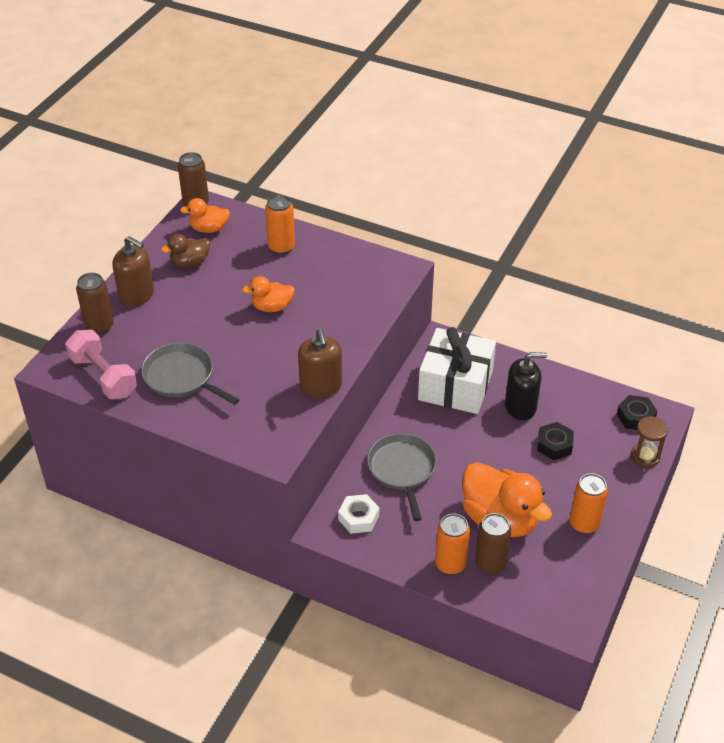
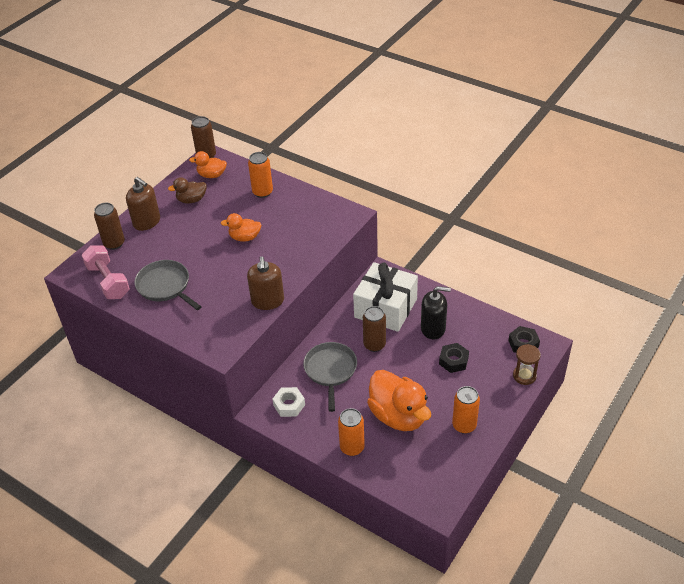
camera: 10 degrees right, 0 degrees up
(490, 563) = (383, 450): brown can -> brown can (374, 345)

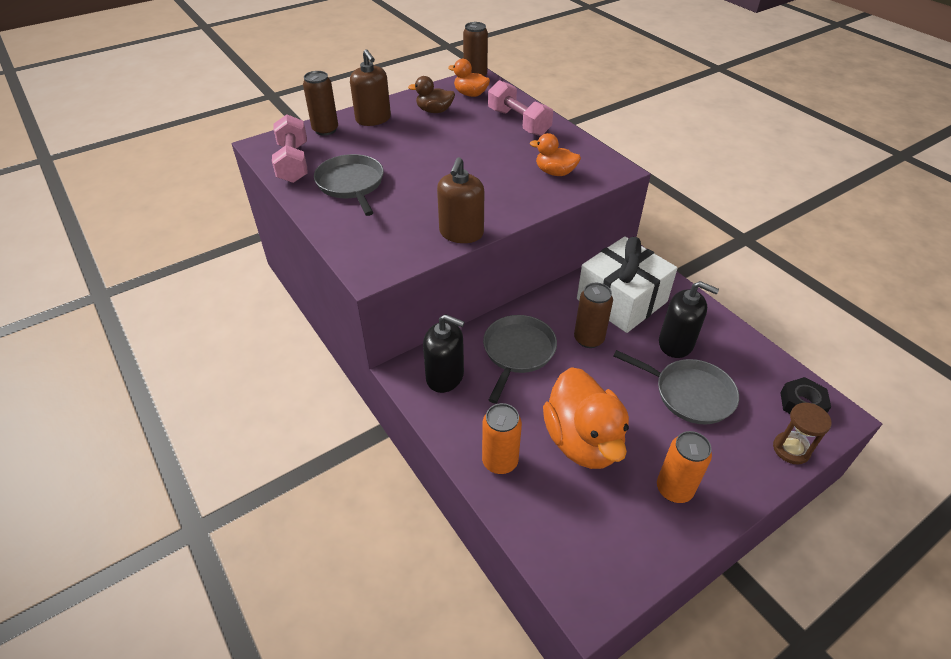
camera: 20 degrees right, 0 degrees up
(245, 237) = (472, 160): orange duck -> orange duck (555, 172)
(262, 192) = (518, 122): orange can -> pink dumbbell
(289, 405) = (445, 376): white nut -> black soap dispenser
(453, 361) = (690, 394): black nut -> grey pan

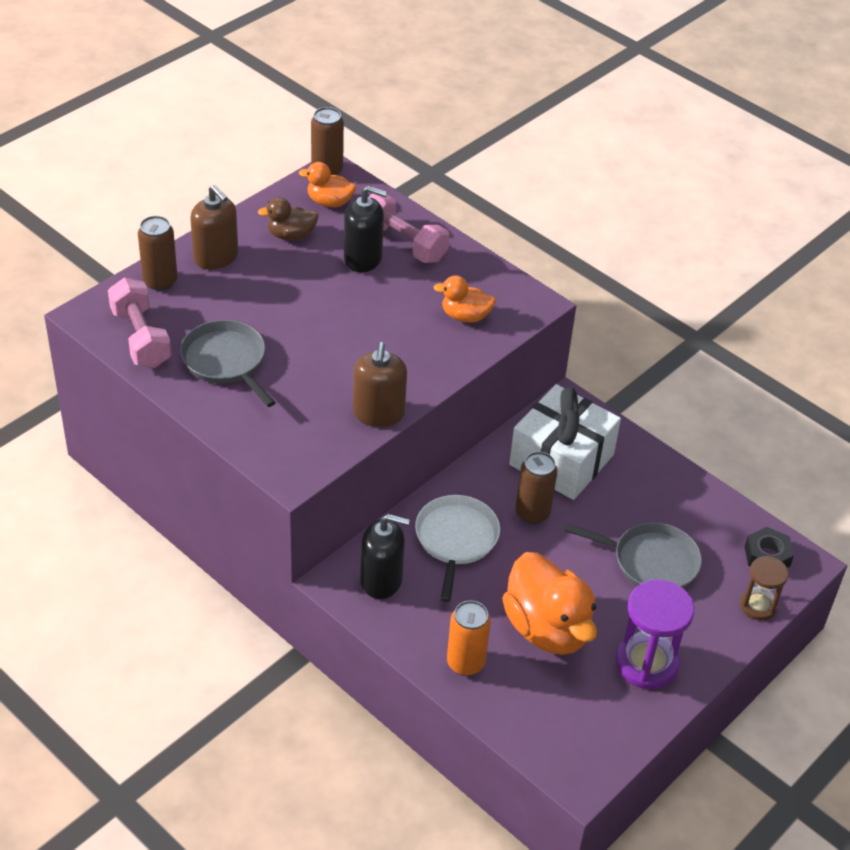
camera: 15 degrees left, 0 degrees up
(517, 352) = (456, 539): grey pan -> white pan
(674, 489) = (646, 663): orange can -> purple hourglass
(676, 343) = (629, 505): black soap dispenser -> black soap dispenser (363, 258)

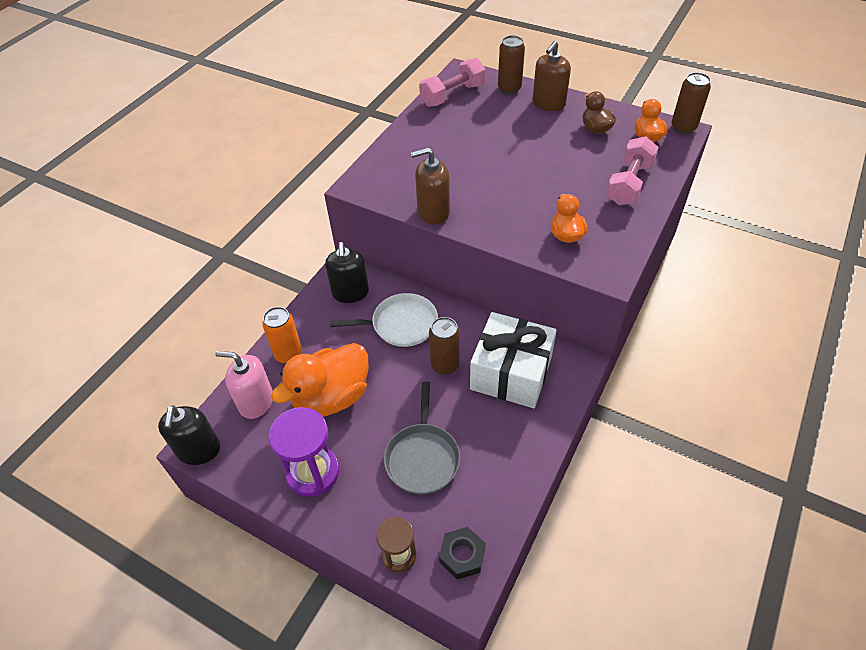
camera: 80 degrees right, 5 degrees up
(226, 361) = (449, 132): grey pan -> none
(363, 258) = (596, 167): black soap dispenser -> black soap dispenser (199, 450)
(532, 707) = (256, 402): none -> pink soap dispenser

